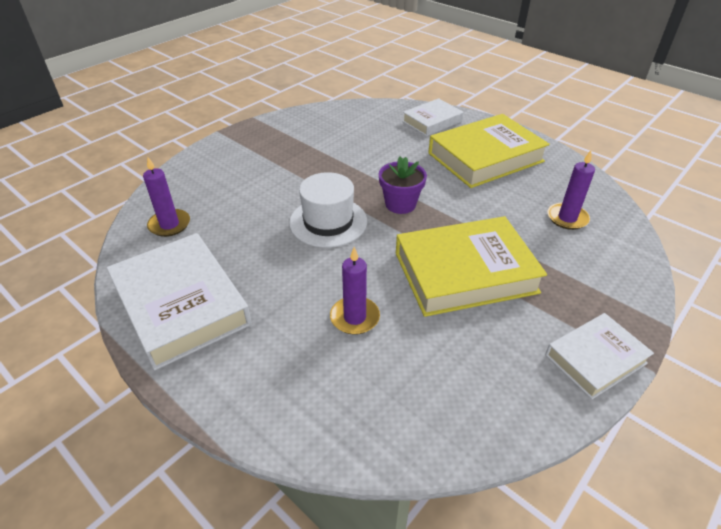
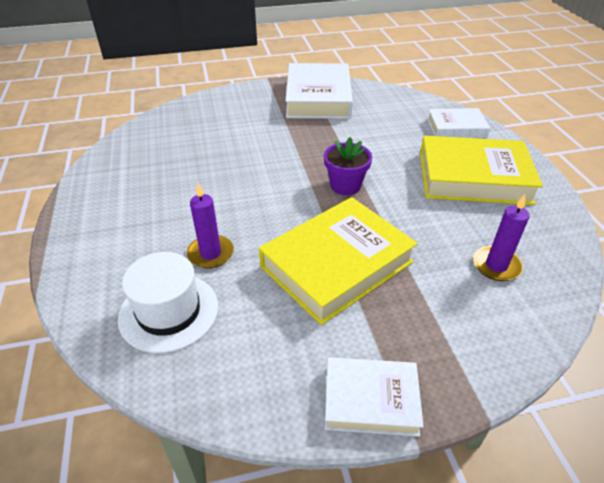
camera: 35 degrees right, 0 degrees up
(169, 225) = (165, 132): purple candle -> none
(181, 305) = (114, 188): white book -> white book (318, 98)
(328, 222) = (272, 175): white hat -> white hat (169, 311)
(465, 272) = (336, 264): yellow book -> yellow book turned 60 degrees counterclockwise

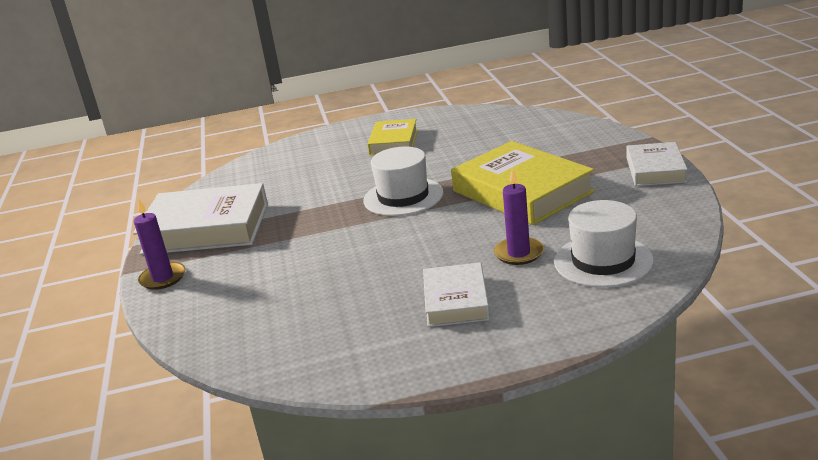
camera: 85 degrees left, 15 degrees down
(345, 185) = (403, 197): purple flower pot -> white hat
(456, 128) = (305, 150): white book -> white book (456, 301)
(473, 177) = (393, 142): yellow book -> yellow book, size x0.57
(496, 265) = (511, 134): purple candle -> purple candle (163, 278)

